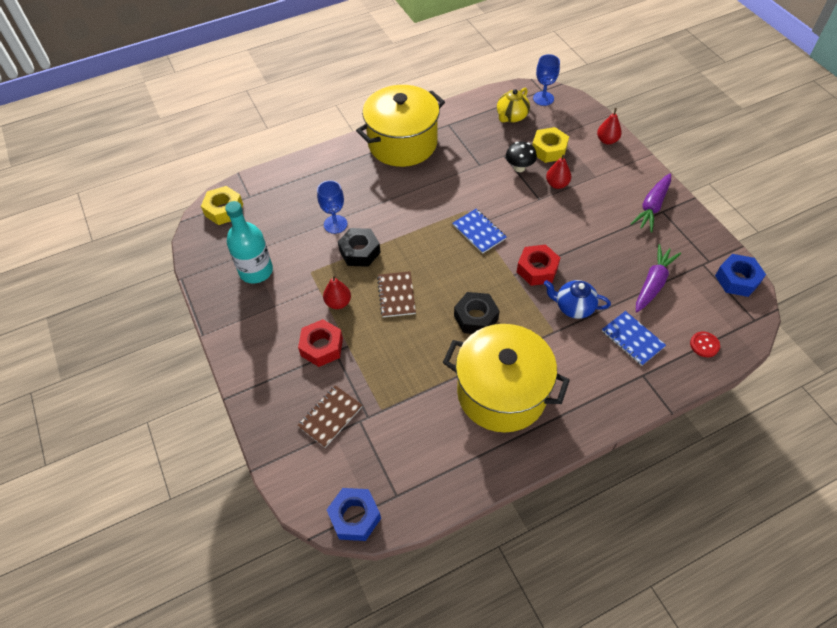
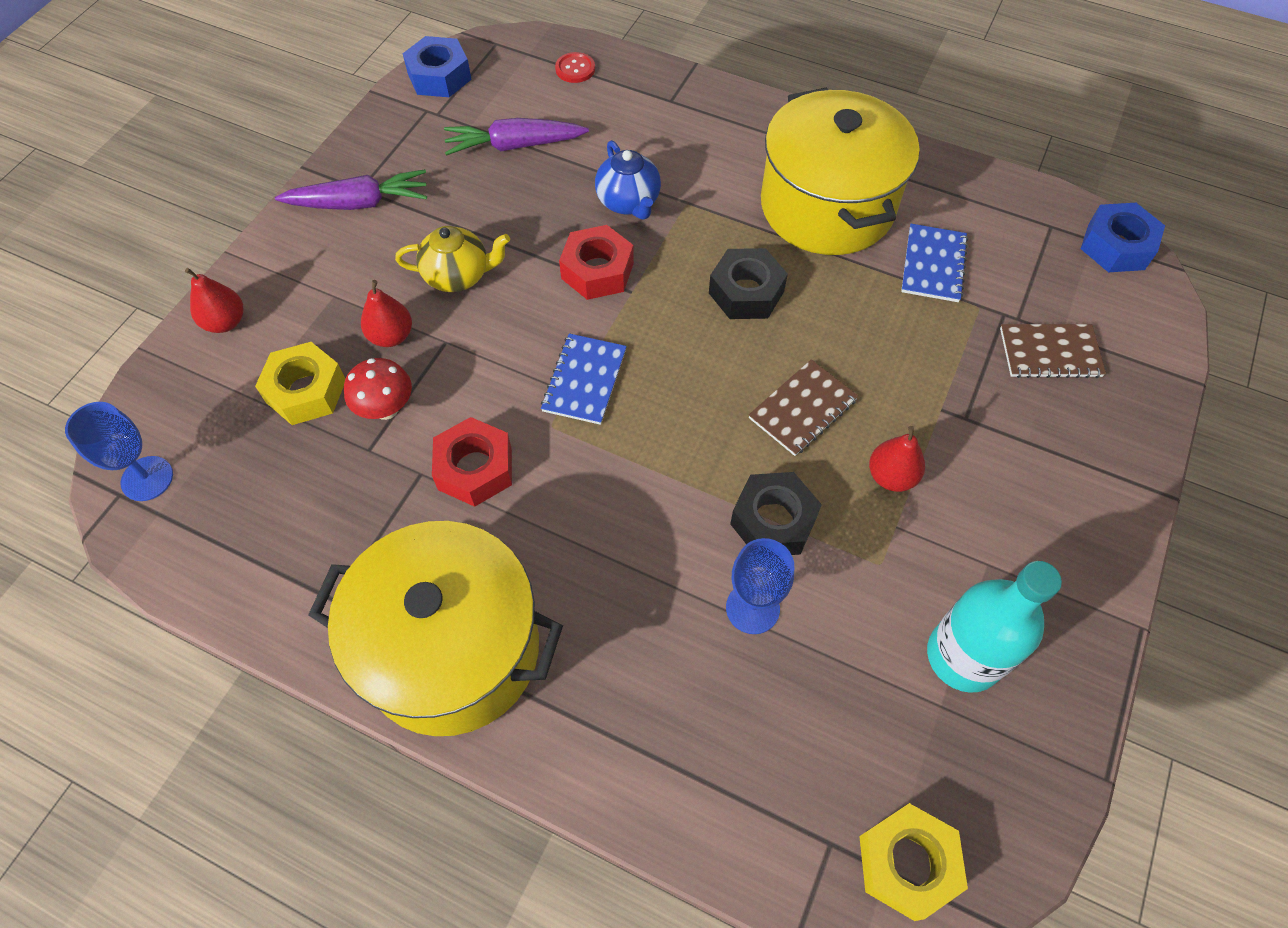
camera: 130 degrees left, 5 degrees up
(322, 347) = (977, 440): red nut -> red nut (475, 468)
(511, 117) = (241, 501): yellow teapot -> yellow teapot (458, 276)
(519, 168) = (386, 409): black mushroom -> red mushroom
(632, 339) = (626, 129): blue notebook -> blue notebook (933, 265)

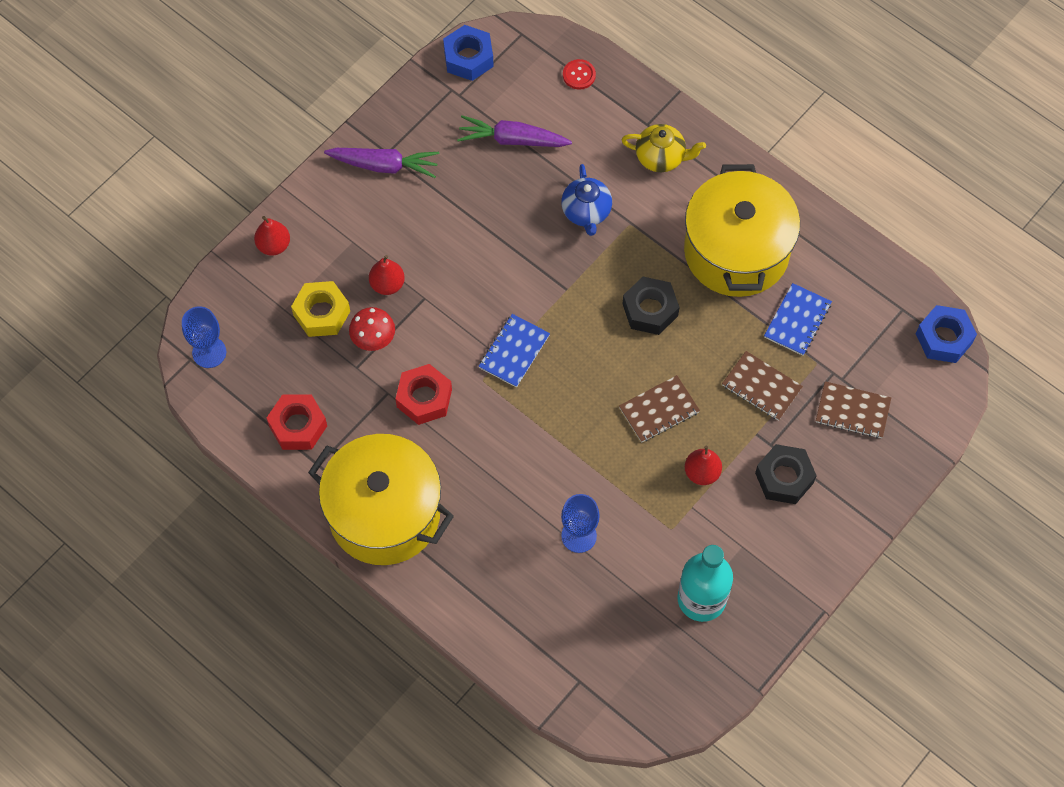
camera: 15 degrees right, 5 degrees up
(458, 276) = (444, 246): yellow teapot -> yellow teapot (661, 157)
(597, 271) = (546, 266): red nut -> red nut (298, 426)
(773, 521) = (611, 483): black nut -> black nut (784, 478)
(907, 863) = (619, 703): yellow nut -> none
(923, 350) = (761, 387): none -> brown notebook

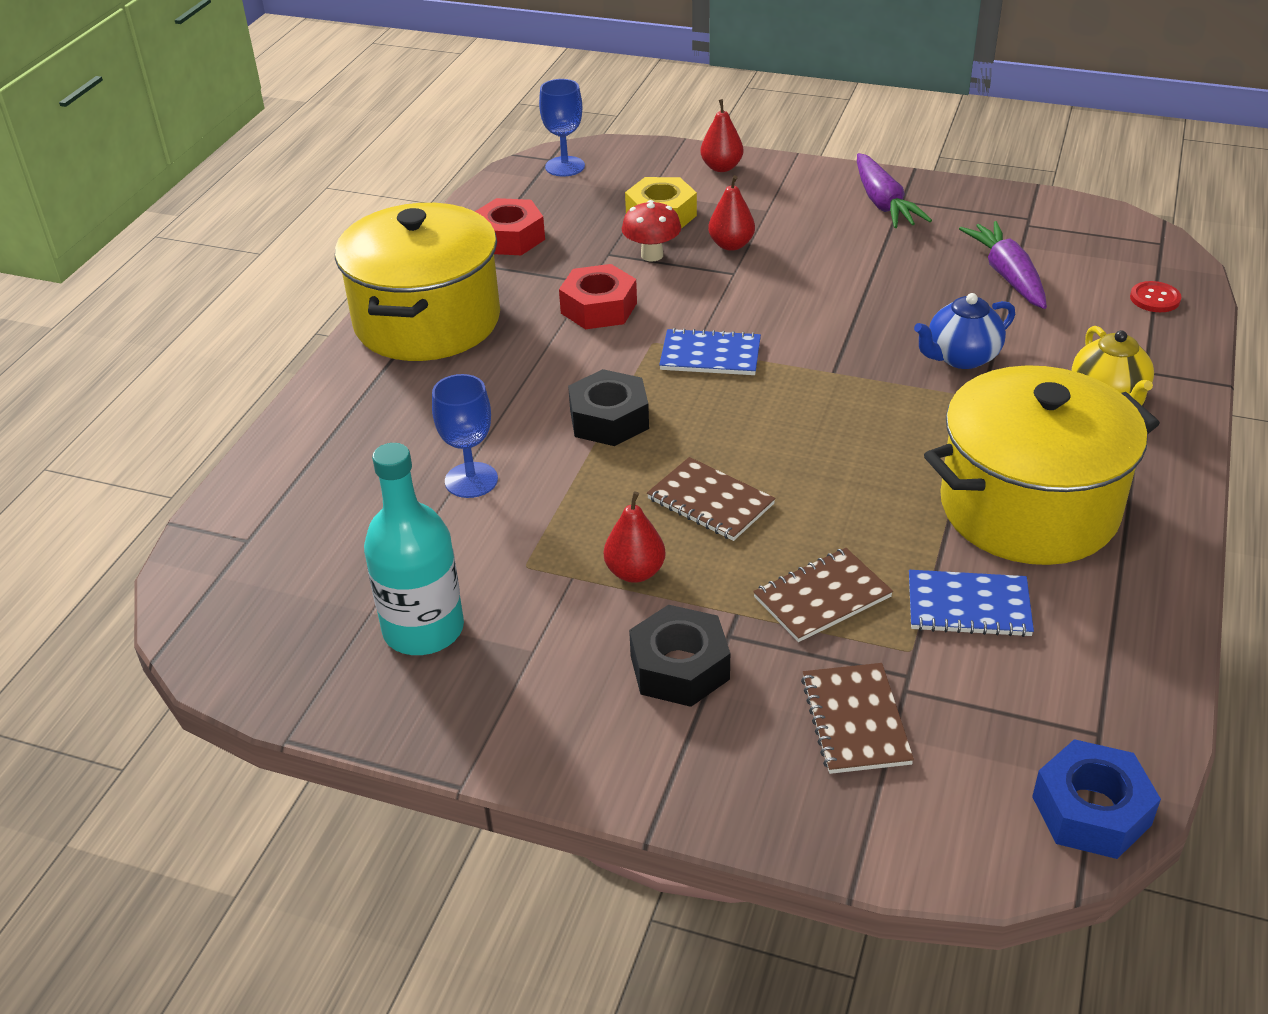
camera: 70 degrees right, 25 degrees down
(468, 58) = (1084, 217): blue nut -> none
(650, 310) = (862, 451): black nut -> black nut (609, 419)
(761, 387) = (822, 597): brown notebook -> brown notebook turned 45 degrees clockwise

